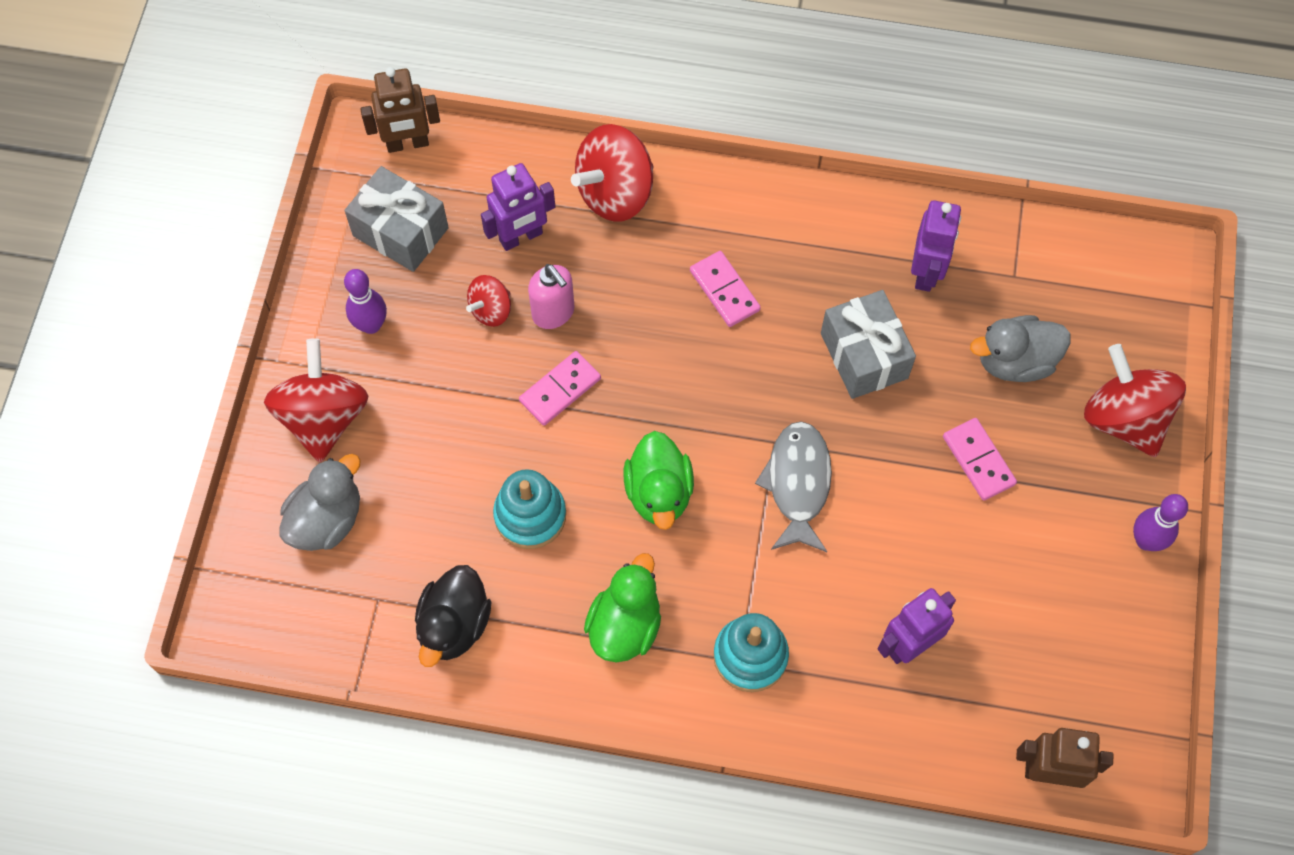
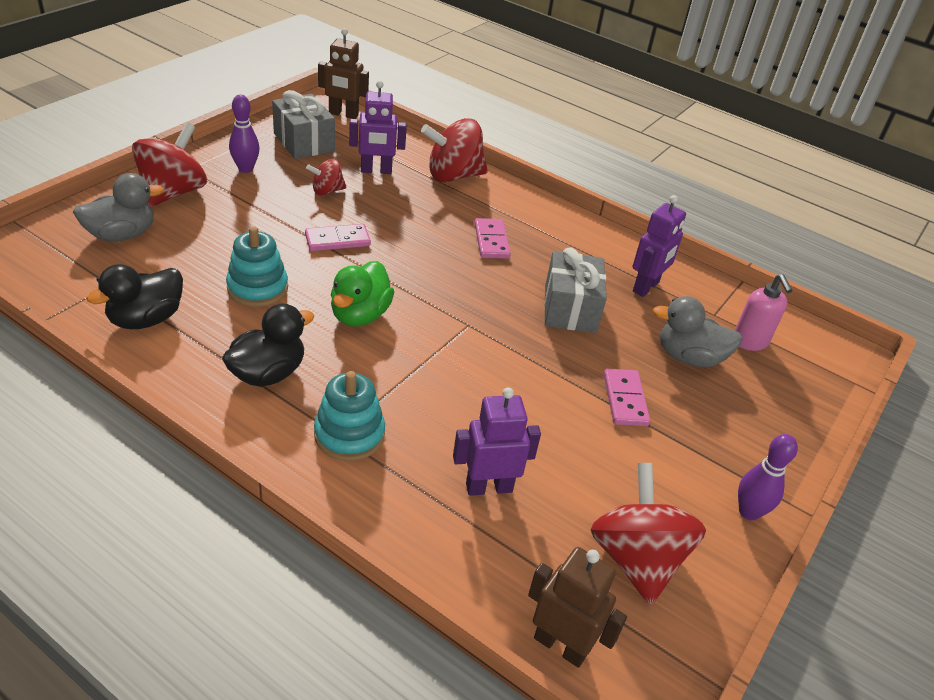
camera: 20 degrees right, 25 degrees down
(553, 313) = (366, 207): pink soap dispenser -> pink soap dispenser (750, 342)
(625, 625) = (268, 373): green duck -> black duck
(798, 484) = (468, 353): grey fish -> none
(1124, 418) = (766, 426): red spinning top -> red spinning top (636, 558)

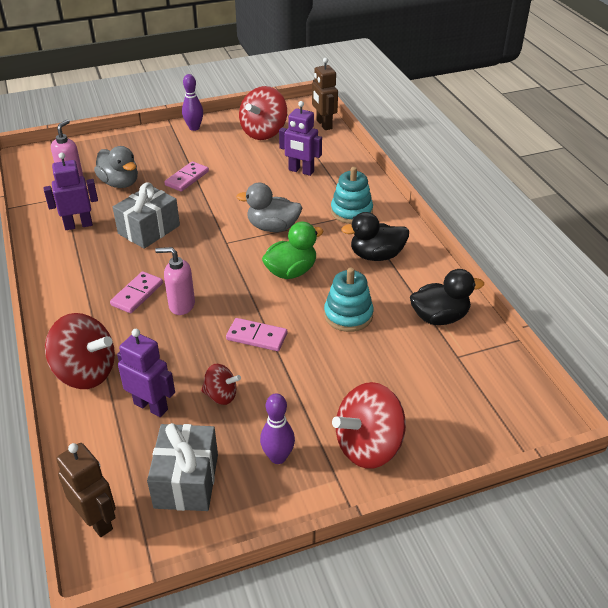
camera: 140 degrees left, 0 degrees up
(121, 235) = (434, 406): grey duck -> grey duck (273, 227)
(438, 244) = (181, 305): none -> pink soap dispenser

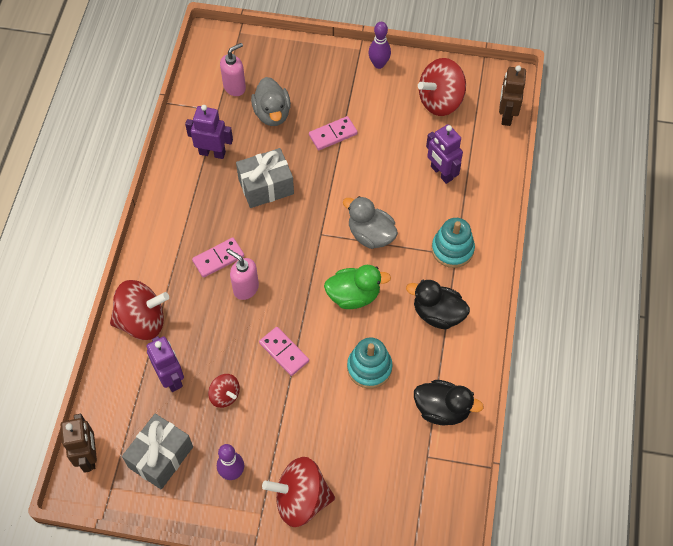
camera: 30 degrees right, 20 degrees up
(86, 372) = (142, 321): red spinning top -> red spinning top turned 60 degrees counterclockwise

